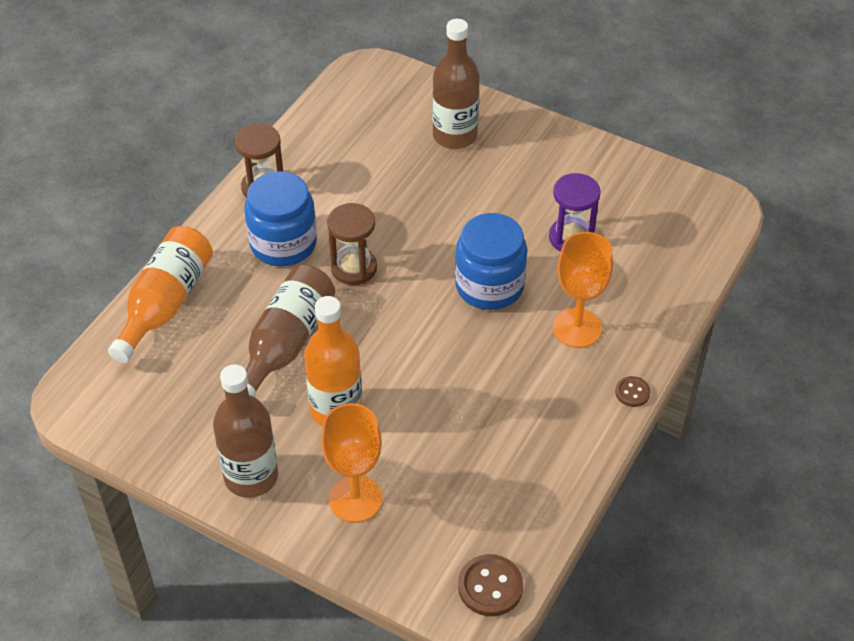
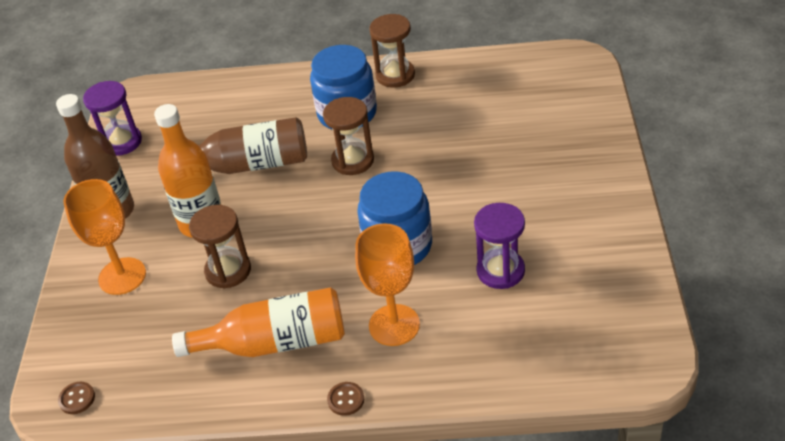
camera: 65 degrees right, 5 degrees down
(145, 432) = (122, 142): none -> purple hourglass
(165, 303) = (244, 90): orange bottle -> orange bottle (275, 342)
(419, 414) = (228, 271): none -> brown hourglass
(455, 136) = (554, 142): brown bottle -> none
(490, 587) = (77, 399): brown button -> brown button, size x0.59

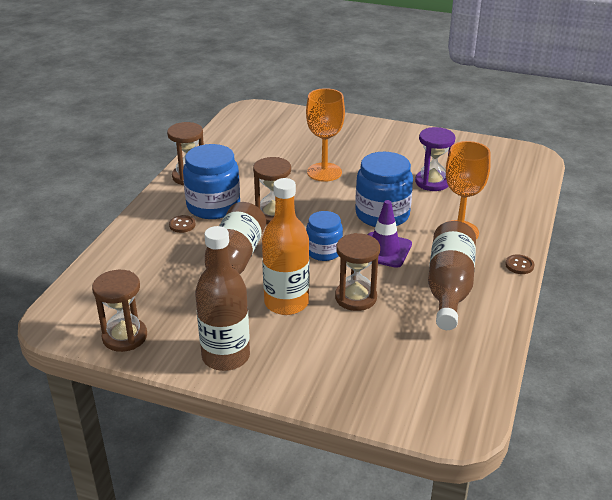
camera: 75 degrees left, 10 degrees down
(77, 399) = (461, 409): brown button -> brown button (182, 225)
(122, 142) = (125, 337): purple hourglass -> brown hourglass
(122, 276) = (321, 361): orange goblet -> orange goblet (324, 172)
(275, 342) = (449, 287): orange bottle -> brown bottle
(300, 221) = (324, 251): none -> blue jar
(324, 268) = (384, 250): none -> purple traffic cone

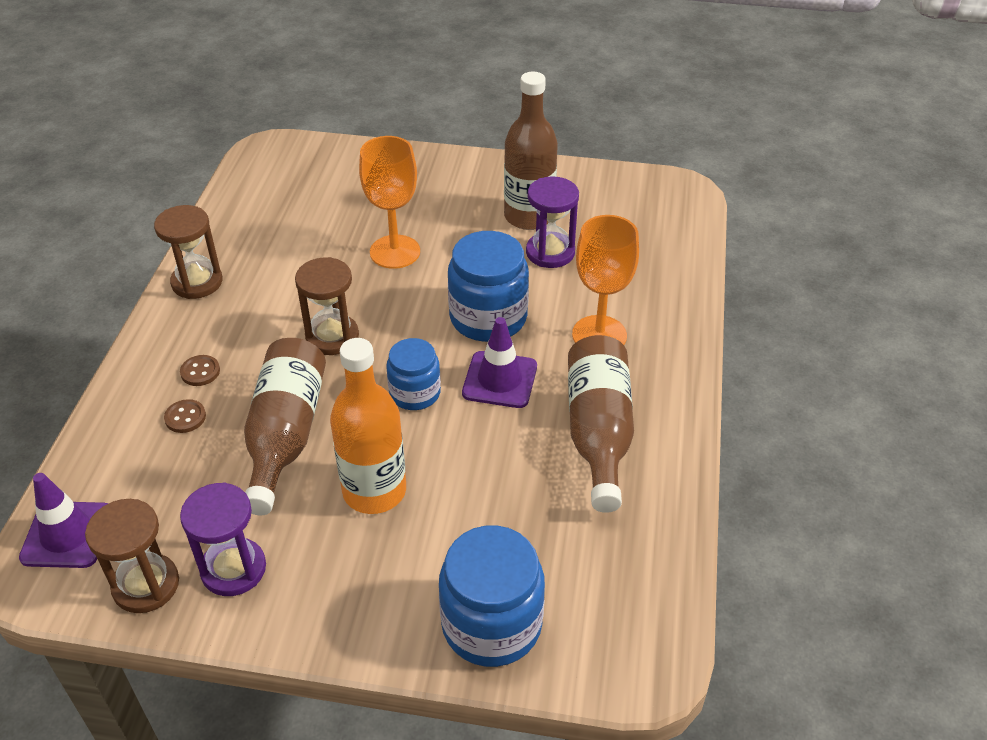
camera: 10 degrees left, 10 degrees up
(79, 303) = (67, 535): none -> purple traffic cone
(183, 335) = (233, 569): none -> purple hourglass
(213, 206) = (241, 332): blue jar -> blue jar (491, 624)
(226, 356) = (301, 598): brown bottle -> brown bottle (528, 216)
(355, 297) = (471, 468): brown hourglass -> none
(519, 265) = (688, 382): brown button -> brown button (185, 417)

